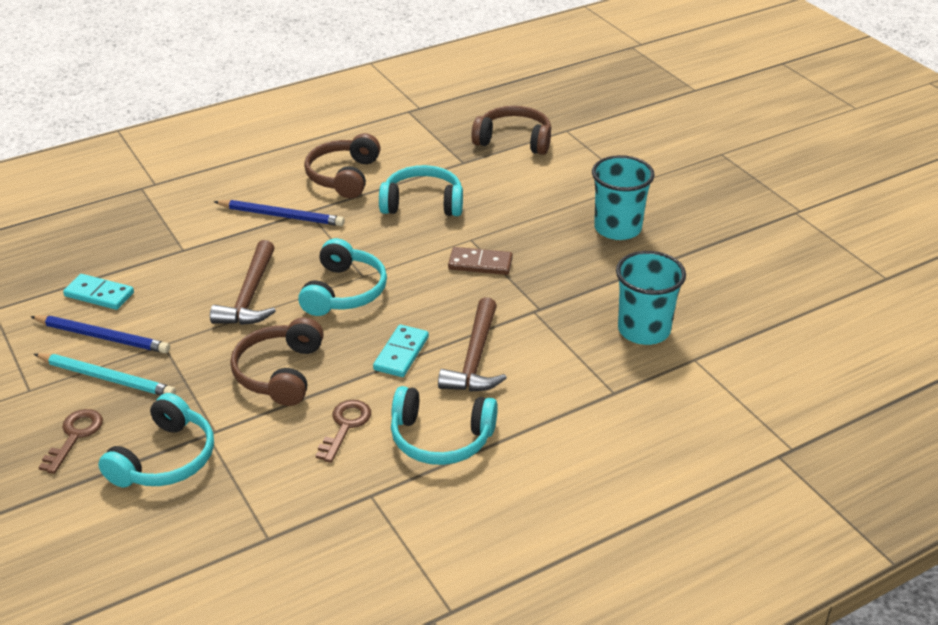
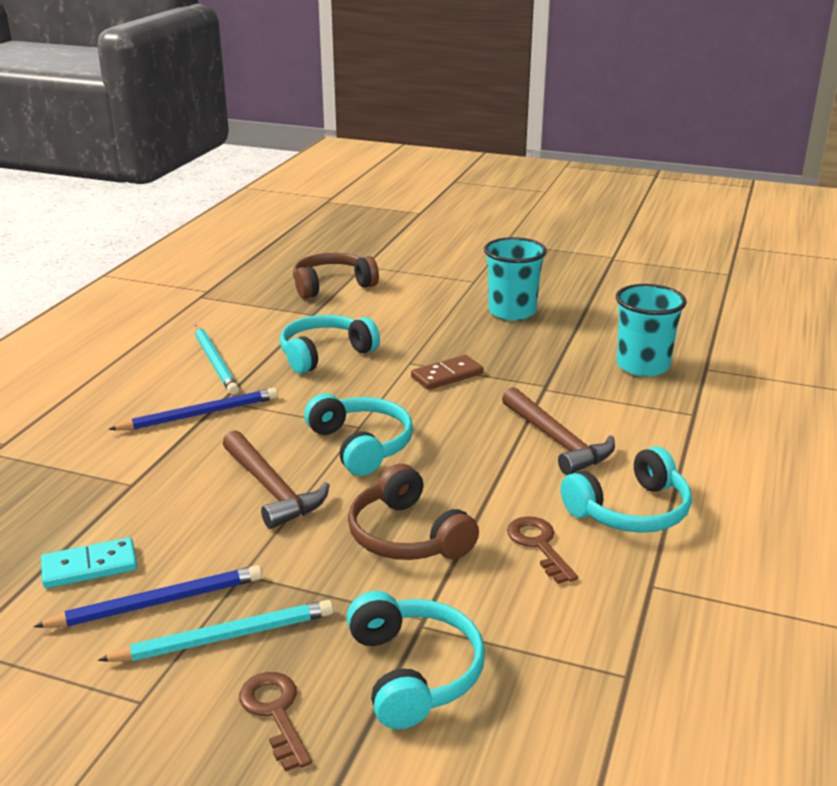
camera: 40 degrees left, 10 degrees down
(344, 176) = (215, 362): brown headphones -> turquoise pencil
(401, 353) = (491, 466): turquoise domino -> none

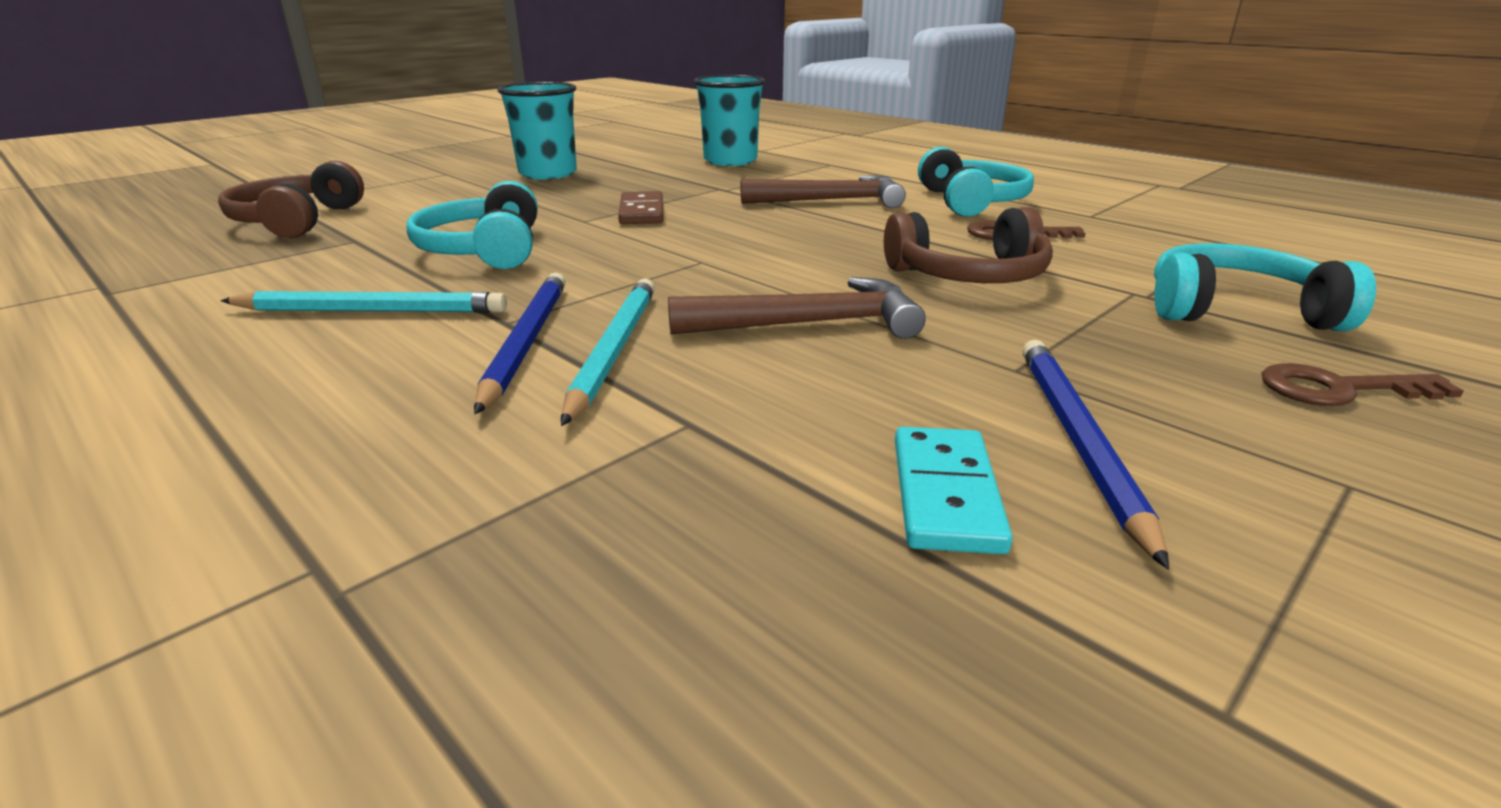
camera: 65 degrees left, 0 degrees up
(224, 637) = (1173, 400): turquoise pencil -> turquoise pencil (613, 350)
(361, 445) = (749, 266): turquoise headphones -> none

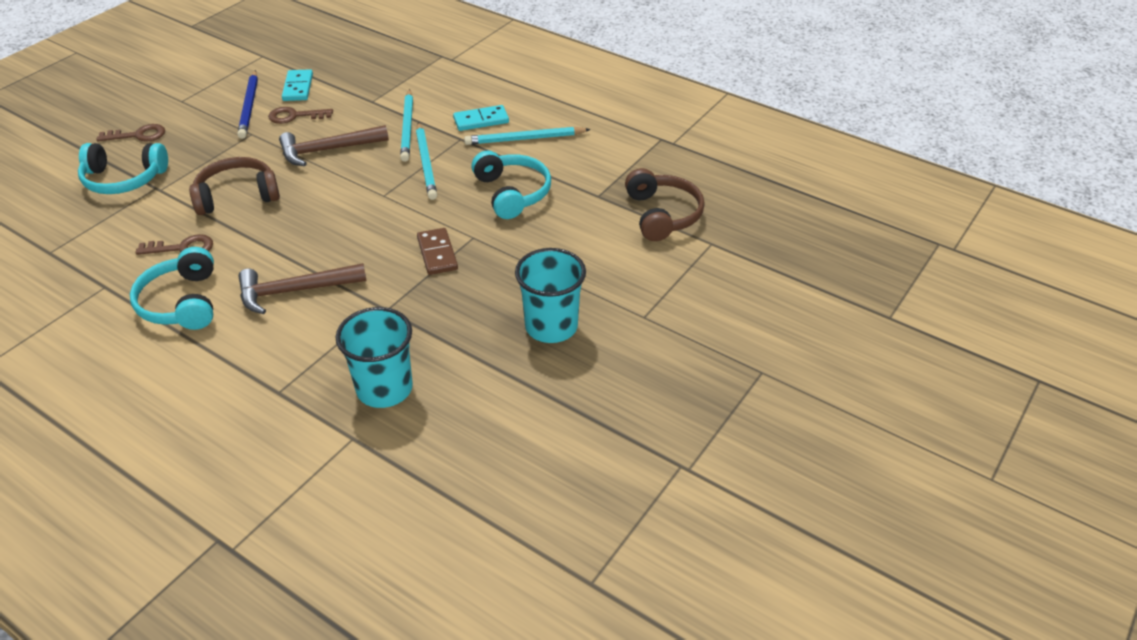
camera: 170 degrees right, 15 degrees up
(426, 350) = (481, 120): none -> turquoise domino
(525, 342) = (445, 128): blue pencil -> none
(605, 291) = (426, 163): none -> turquoise pencil
(916, 400) = (295, 116): none -> brown key

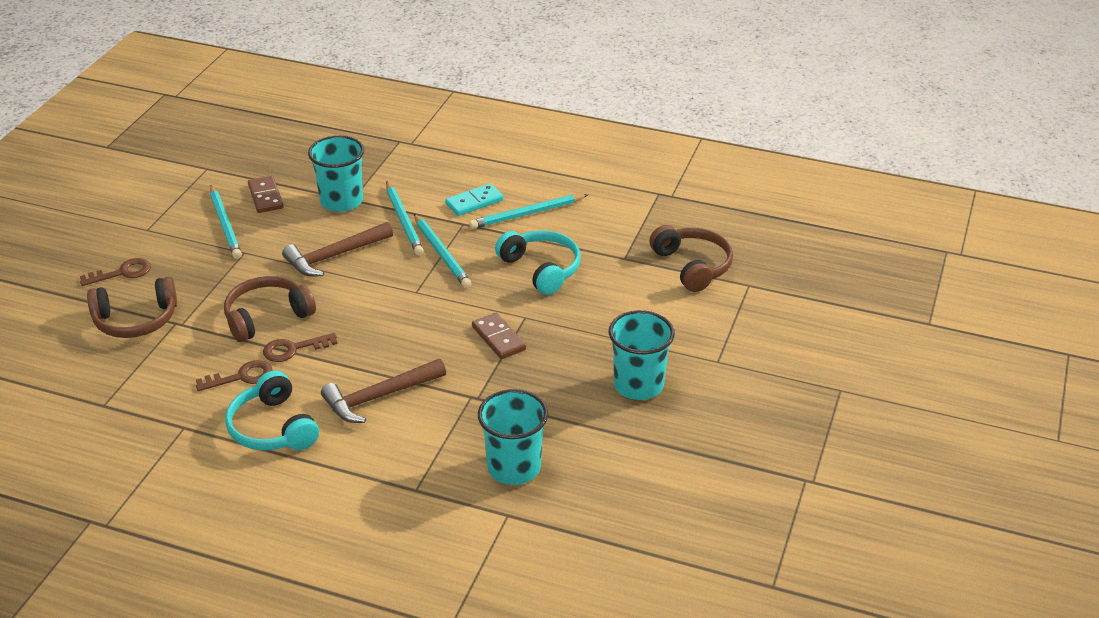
camera: 15 degrees left, 5 degrees down
(124, 179) = (136, 320): turquoise headphones -> brown headphones
(249, 106) = (225, 224): blue pencil -> turquoise pencil
(295, 116) = (280, 227): brown key -> brown key (293, 349)
(298, 87) = (265, 197): turquoise domino -> brown domino
(361, 101) = (341, 201): none -> turquoise cup

